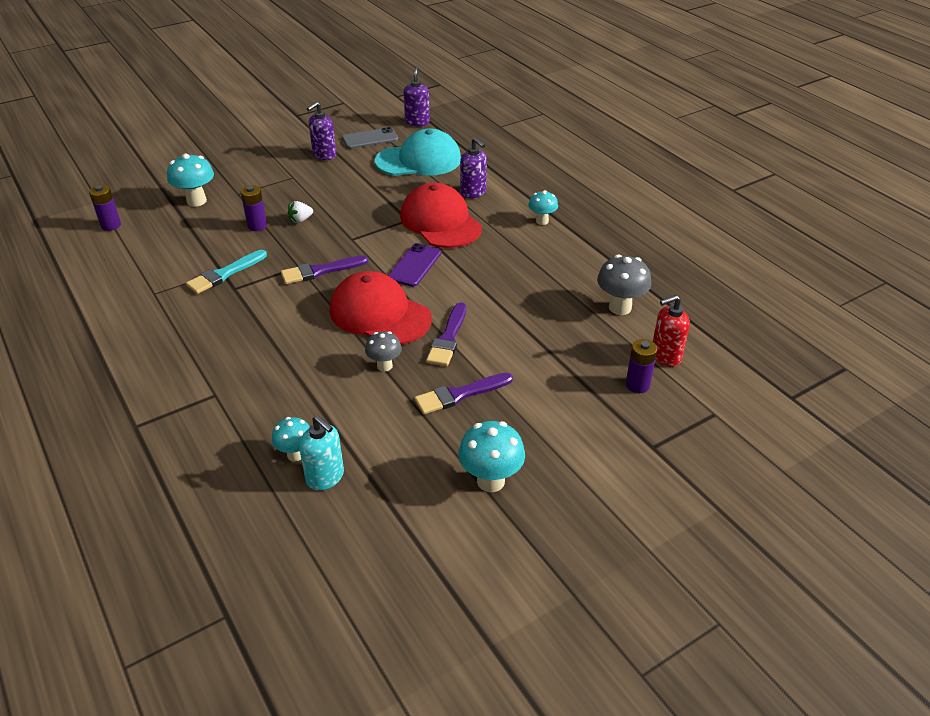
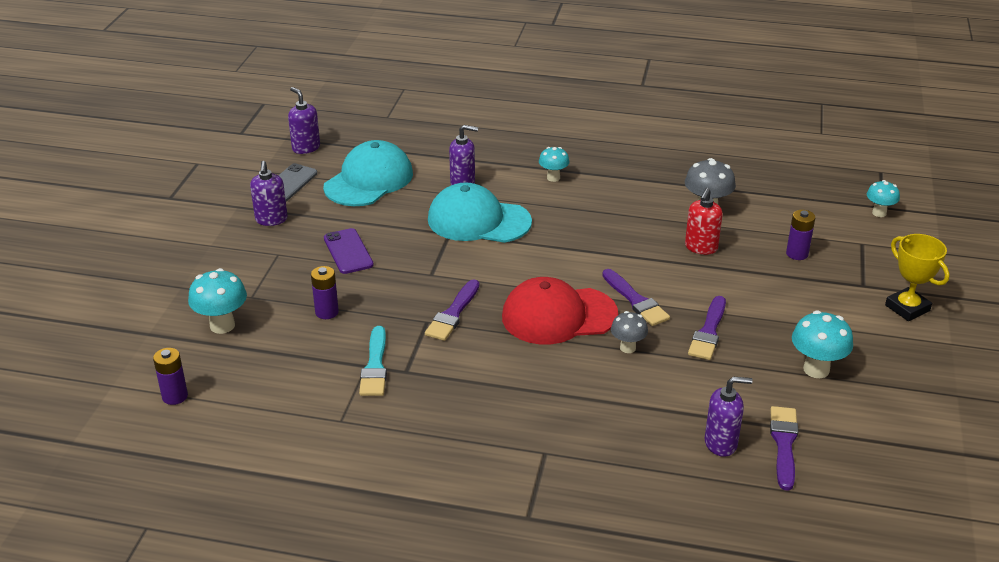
camera: 45 degrees left, 5 degrees down
(295, 454) = (676, 445): turquoise mushroom -> turquoise mushroom (879, 213)
(300, 220) = (357, 285): white strawberry -> none
(325, 477) = (721, 443): turquoise soap dispenser -> purple soap dispenser
(365, 514) = (784, 444): none -> purple brush
(414, 265) = (519, 265): purple phone -> purple phone (348, 251)
(440, 222) = (478, 220): red cap -> turquoise cap
(660, 492) = (907, 308): none -> yellow trophy
(665, 356) = (782, 225): red soap dispenser -> red soap dispenser (701, 247)

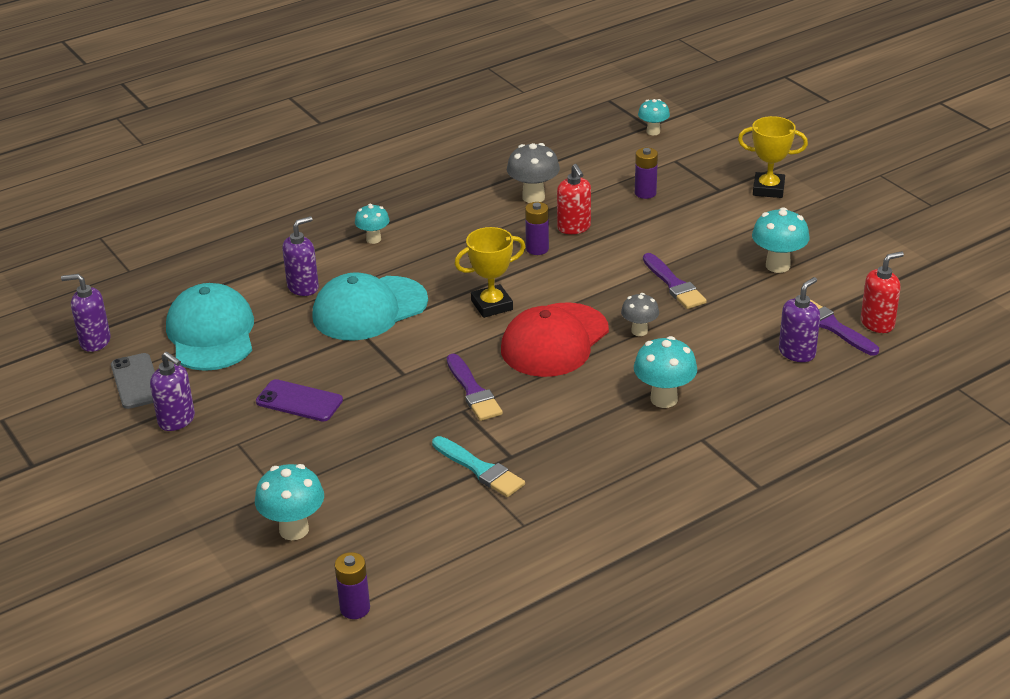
camera: 45 degrees left, 0 degrees up
(327, 312) = (367, 458): purple battery -> purple battery (537, 249)
(557, 266) = (492, 305): none -> yellow trophy
(565, 406) = (664, 399): none -> turquoise mushroom
(635, 300) = (590, 294): purple brush -> none
(828, 467) = (877, 323): none -> red soap dispenser

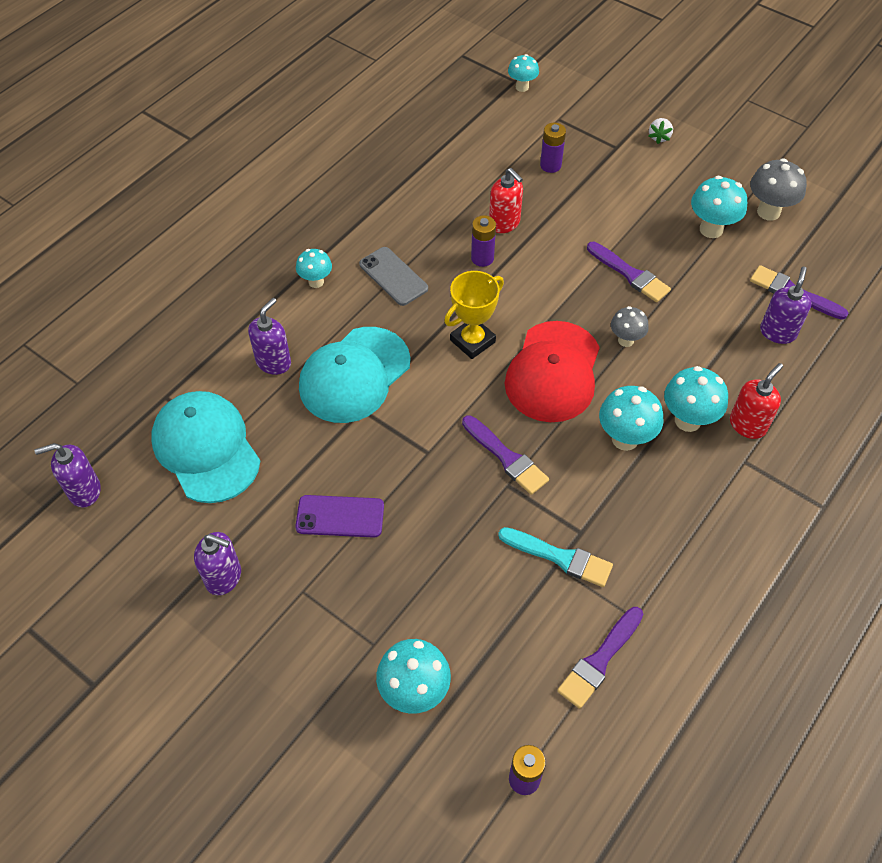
camera: 20 degrees left, 20 degrees up
(136, 381) = (155, 535): grey phone -> grey phone (393, 276)
(473, 546) = (600, 660): none -> purple brush
(533, 197) = (448, 193): grey mushroom -> grey mushroom (768, 212)
(594, 400) = (625, 439): none -> turquoise mushroom
(768, 189) = (659, 137): yellow trophy -> white strawberry
(877, 323) = (829, 279): red soap dispenser -> red soap dispenser (747, 425)

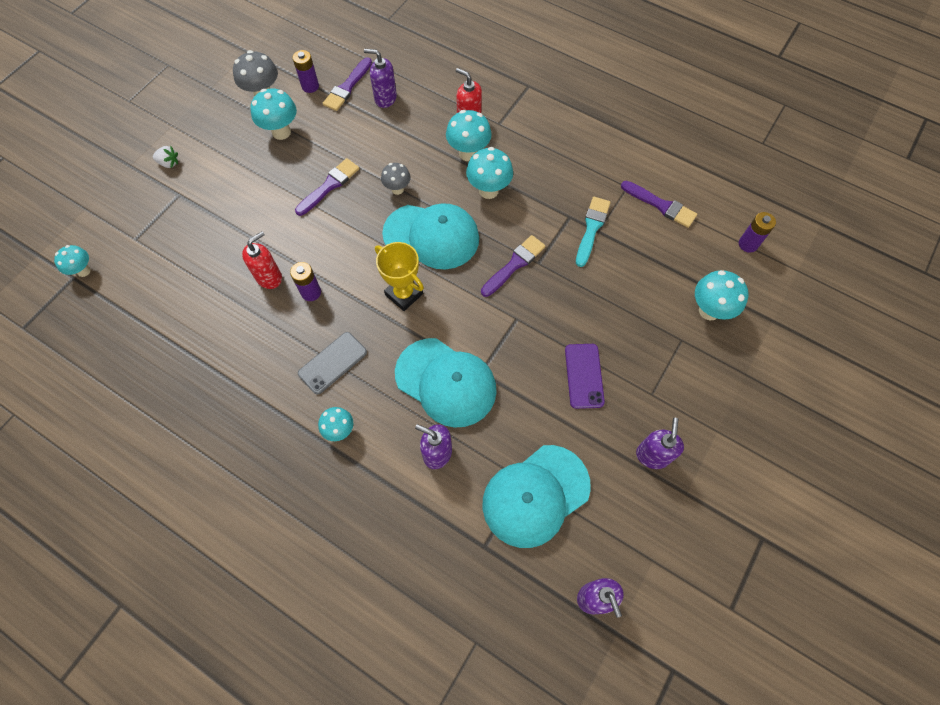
camera: 95 degrees left, 10 degrees up
(550, 165) = (197, 244): purple battery -> purple battery (310, 86)
(553, 372) = (431, 236): red cap -> turquoise cap

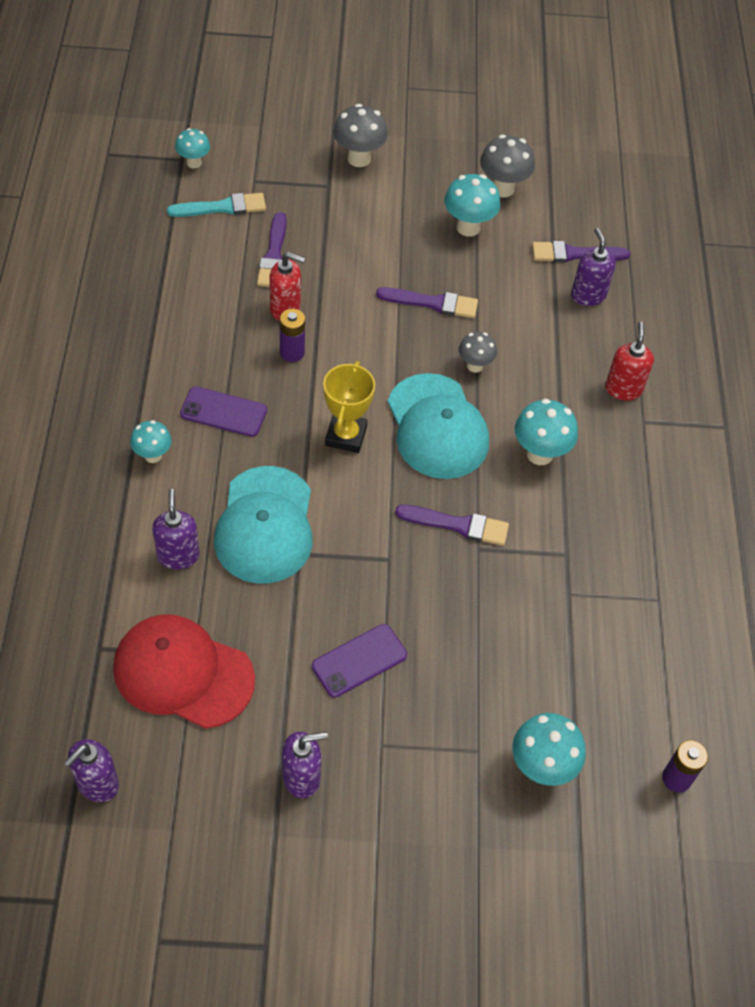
camera: 55 degrees right, 10 degrees down
(169, 163) = (359, 159): white strawberry -> grey mushroom
(310, 86) = (548, 221): purple battery -> none
(332, 363) = (223, 412): grey phone -> purple phone
(468, 153) = (576, 410): turquoise mushroom -> none
(535, 495) = (183, 673): turquoise cap -> red cap
(591, 229) = (566, 585): turquoise brush -> turquoise brush (222, 207)
(660, 205) = (659, 649): purple brush -> purple brush (274, 255)

